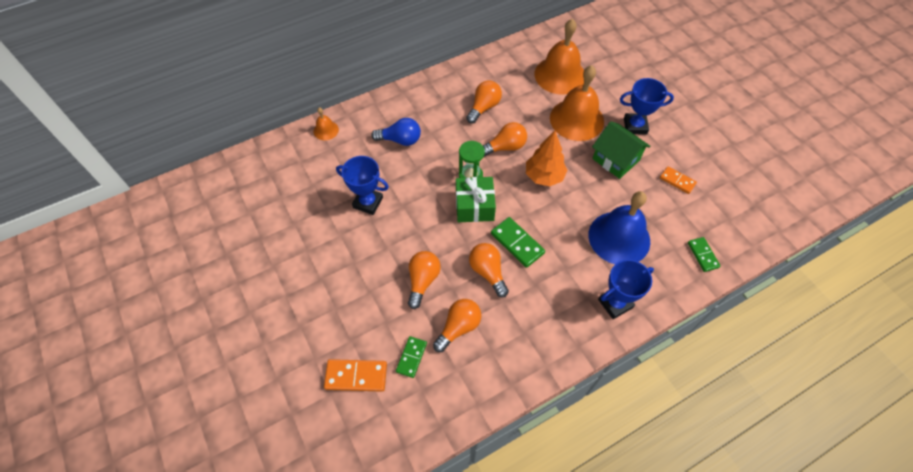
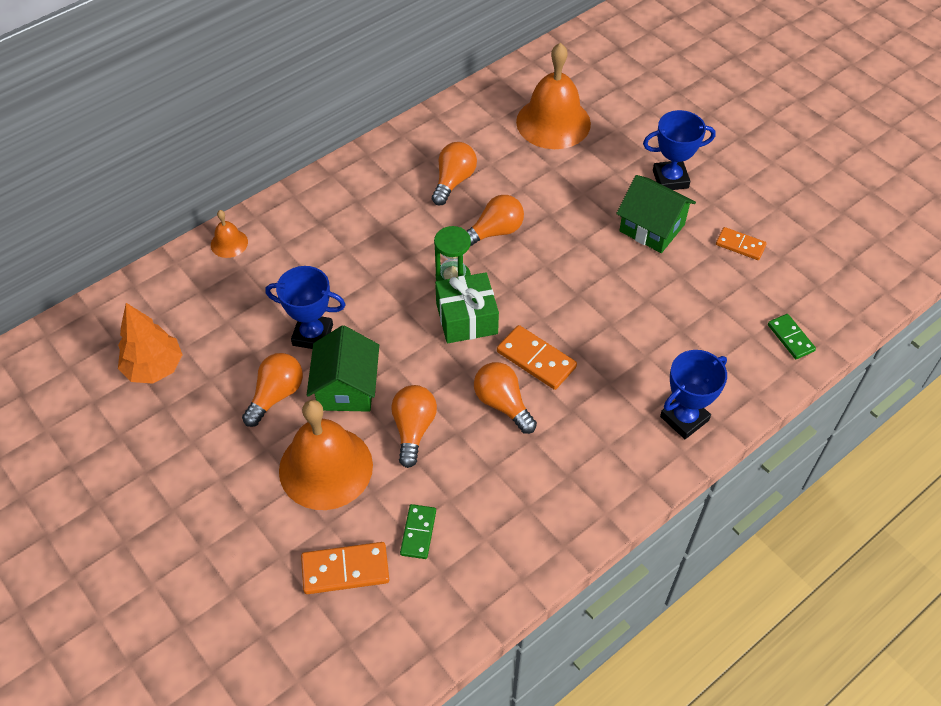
camera: 10 degrees left, 5 degrees down
(383, 243) = (346, 388): none -> green house
(400, 140) = (342, 242): blue light bulb -> none
(458, 327) = (476, 483): orange light bulb -> orange light bulb (276, 395)
(517, 243) = (536, 359): green domino -> orange domino
(544, 176) = (556, 264): orange tree -> orange tree (154, 368)
(576, 119) = (588, 181): orange bell -> orange bell (326, 467)
(619, 238) = (674, 331): blue bell -> none

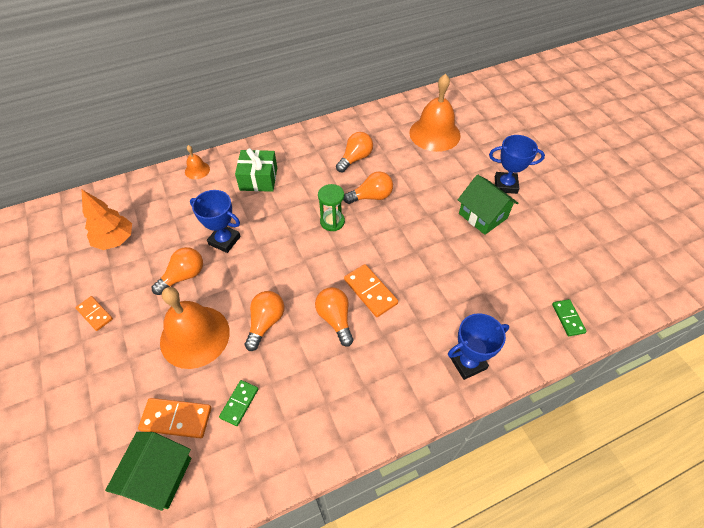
camera: 15 degrees right, 0 degrees up
(346, 388) = (232, 282): green house -> green house (159, 476)
(466, 318) = (331, 251): green gift -> green gift (258, 179)
(740, 245) = (545, 241): orange domino -> orange domino (95, 314)

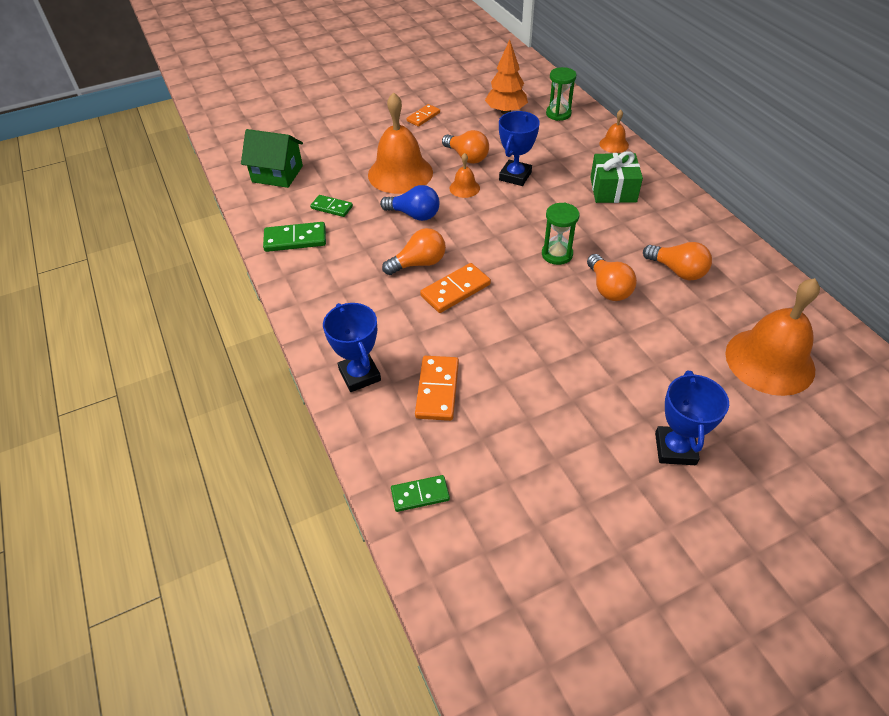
camera: 90 degrees right, 5 degrees down
(136, 201) = (558, 114): none -> green hourglass
(176, 419) = (322, 175): orange domino -> orange domino (437, 390)
(233, 280) = (464, 188): none -> orange bell
(265, 323) = (414, 215): orange light bulb -> blue light bulb
(287, 438) = (295, 239): none -> green domino
(482, 216) = (599, 411): green house -> none

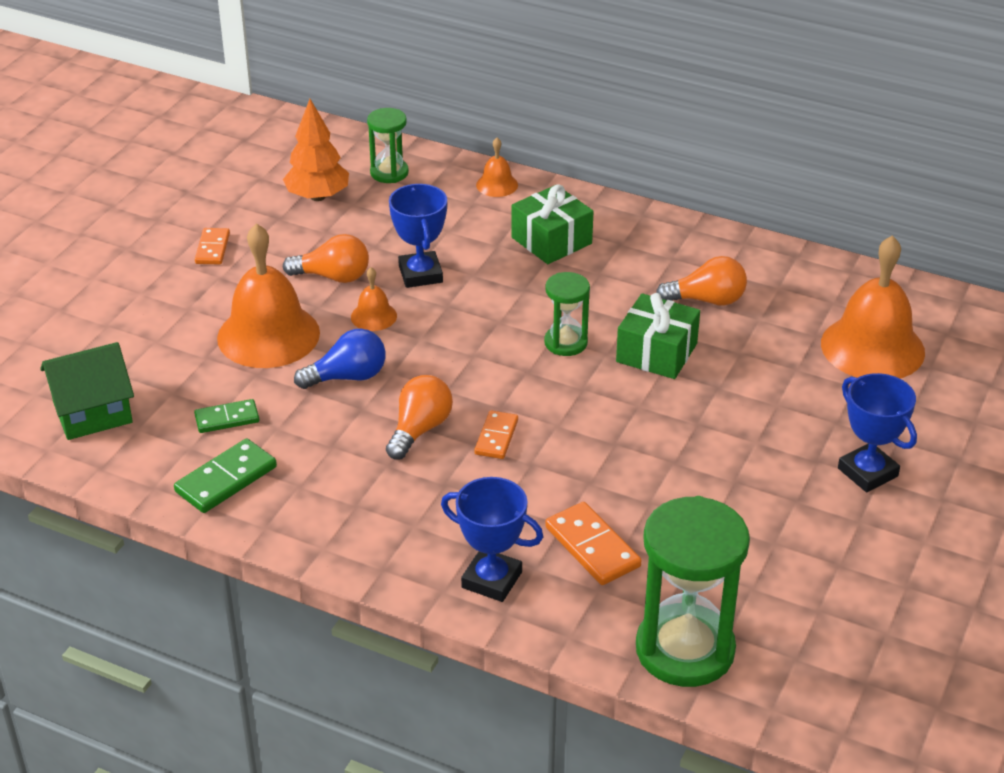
camera: 40 degrees left, 10 degrees down
(420, 495) = (685, 650): green domino -> green hourglass
(455, 290) = (496, 437): orange domino -> orange domino, size x0.66
(608, 288) = (656, 353): orange light bulb -> green gift

